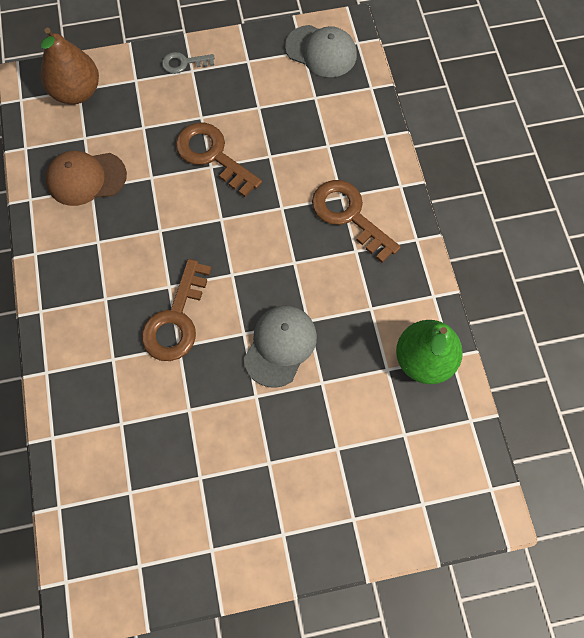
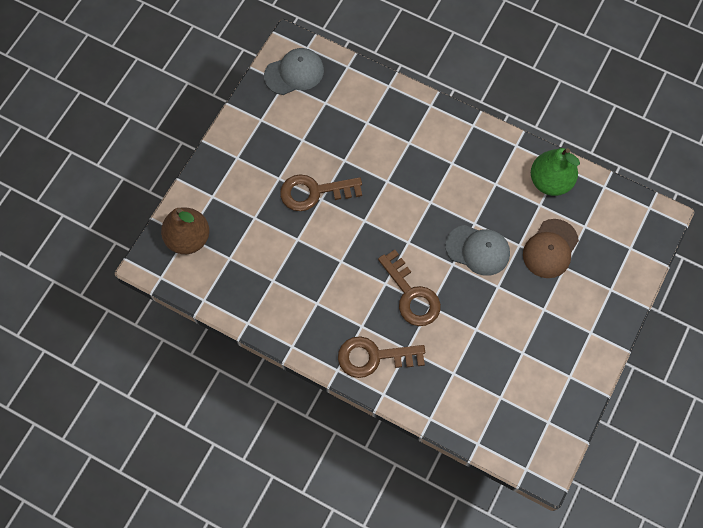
camera: 50 degrees left, 0 degrees up
(86, 178) = (263, 278): brown cap -> brown cap (550, 249)
(184, 63) = (226, 158): grey key -> none
(280, 346) = (478, 250): grey cap -> grey cap turned 135 degrees clockwise
(349, 215) = (425, 148): brown key -> brown key (373, 357)

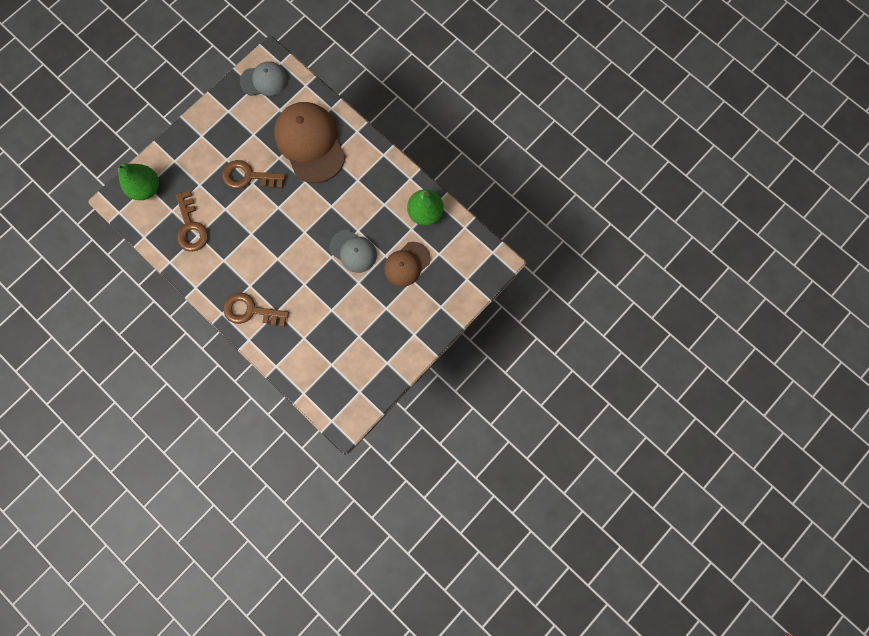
camera: 15 degrees right, 10 degrees up
(188, 238) = (147, 188): brown pear -> green pear
(378, 133) = (310, 143): none -> brown cap
(411, 295) = (293, 272): brown key -> brown key (191, 227)

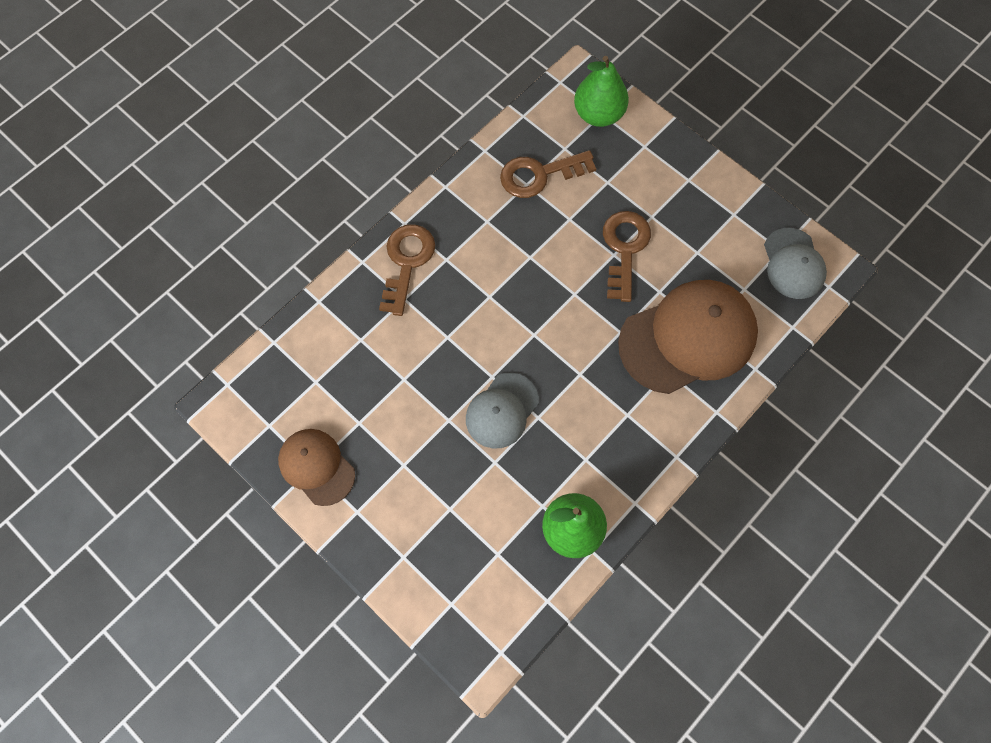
camera: 90 degrees right, 10 degrees down
(407, 264) = (479, 499): brown cap -> brown cap (316, 467)

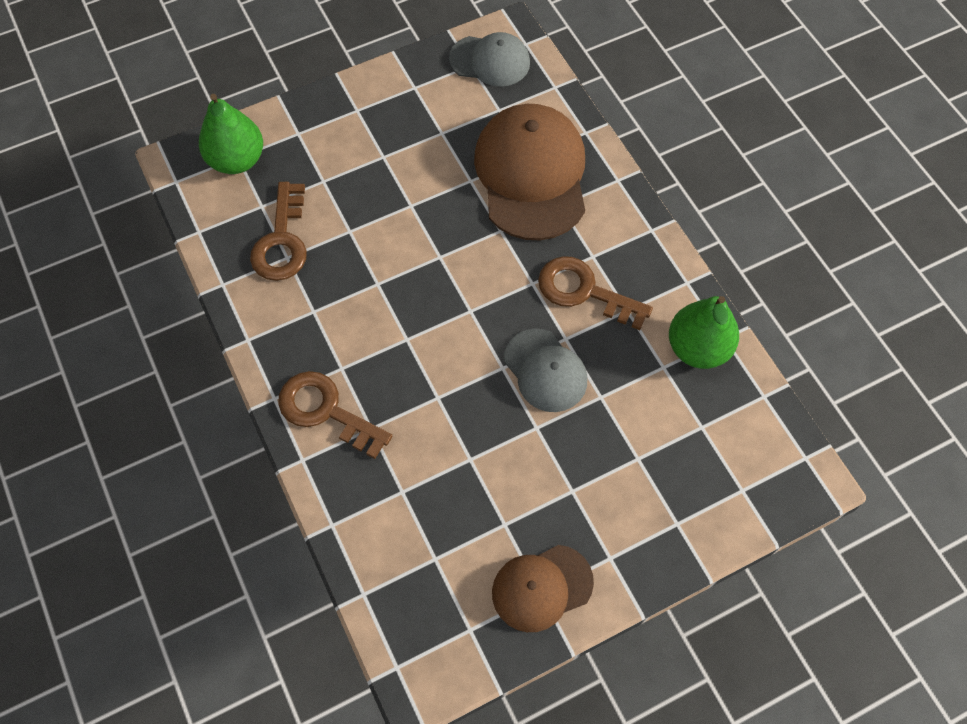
camera: 70 degrees left, 5 degrees down
(624, 249) = (409, 193): brown key -> brown key (584, 291)

